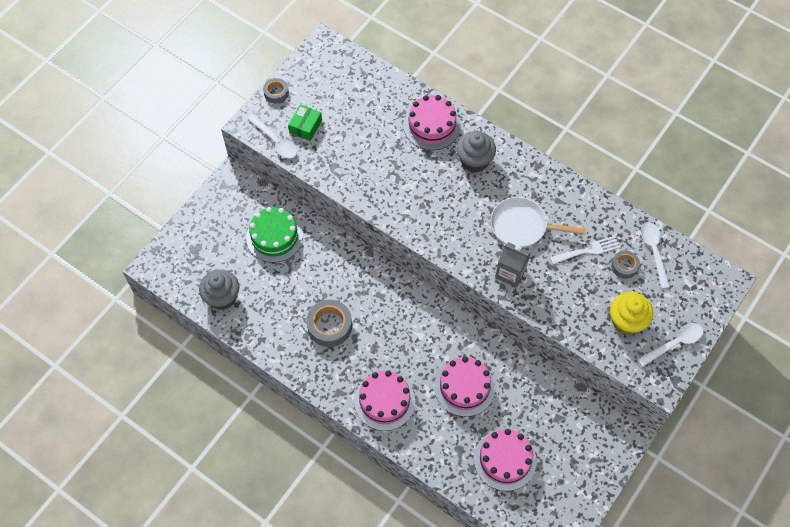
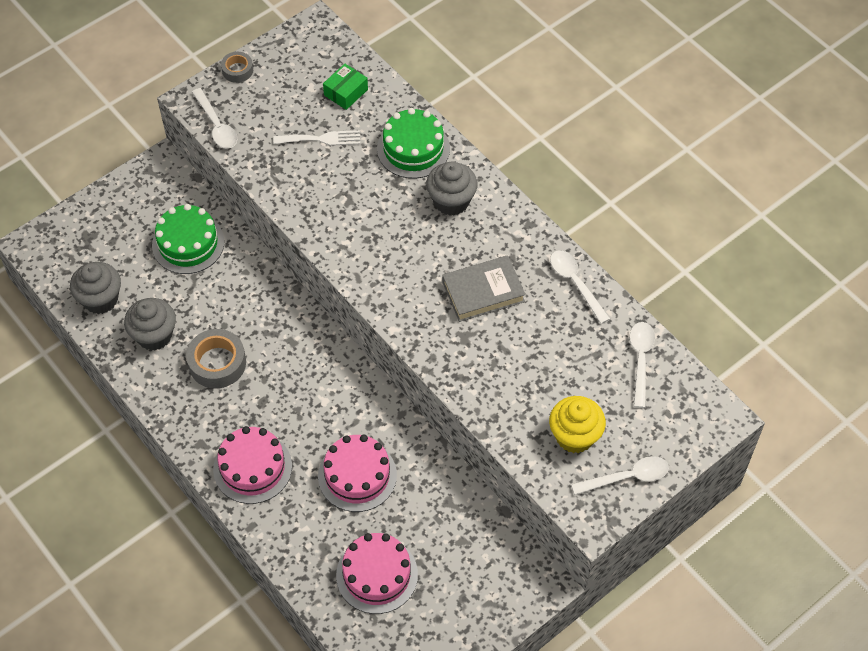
camera: 15 degrees right, 5 degrees down
(274, 316) = (154, 335): none -> grey cupcake
(305, 126) = (258, 116): green box -> green box (346, 92)
(432, 126) = (413, 149): pink cake -> green cake
(510, 273) = (448, 344): grey carton -> none
(522, 226) = (483, 292): white pan -> grey book
(587, 203) = (575, 283): none -> white spoon
(588, 250) = (556, 339): white fork -> white fork (321, 139)
(624, 266) = (596, 369): grey tape -> none

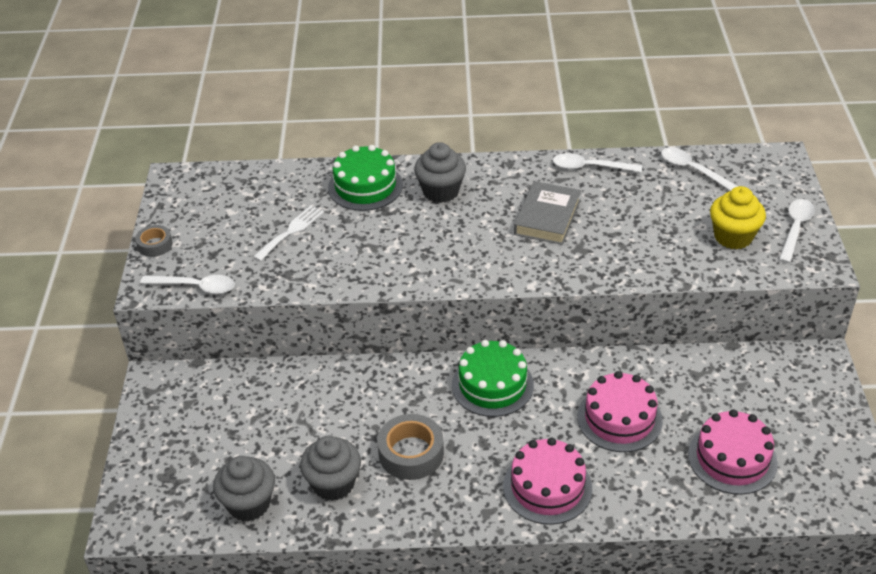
camera: 50 degrees left, 15 degrees down
(188, 243) = (260, 406): green cake -> green cake (492, 385)
(346, 92) = (262, 195): green box -> none

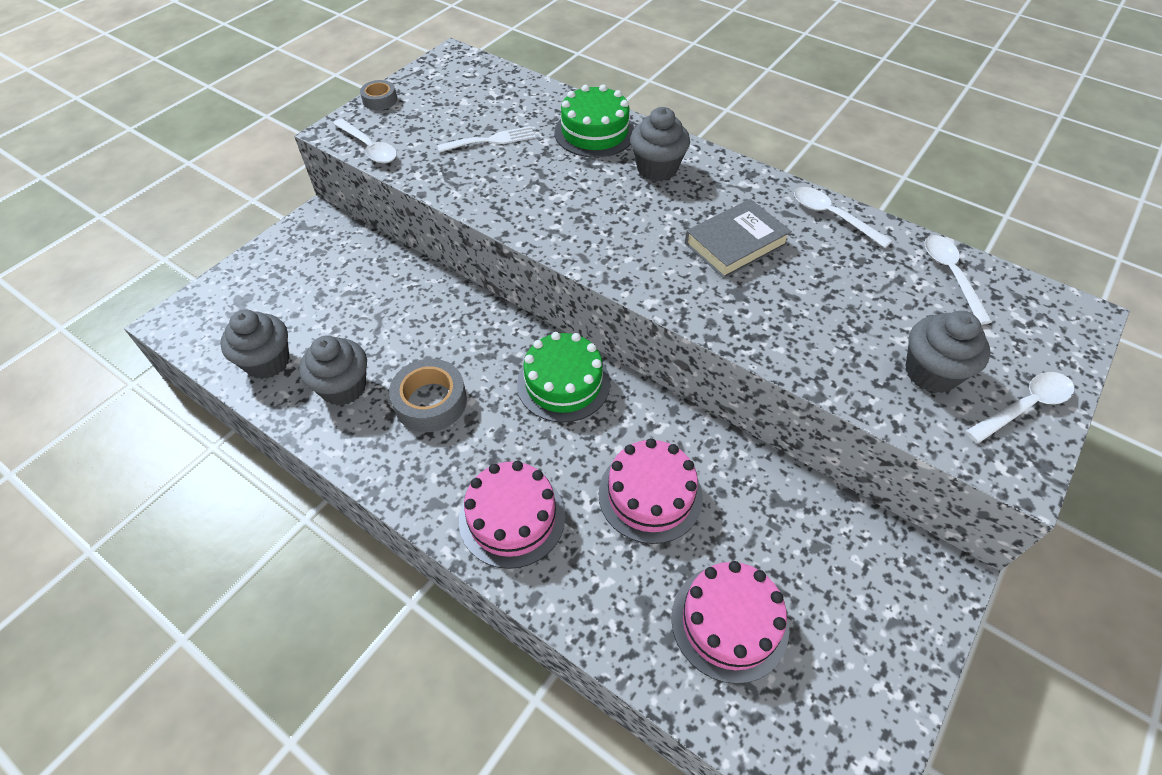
camera: 35 degrees right, 10 degrees up
(733, 237) = (931, 373): yellow cupcake -> grey cupcake

